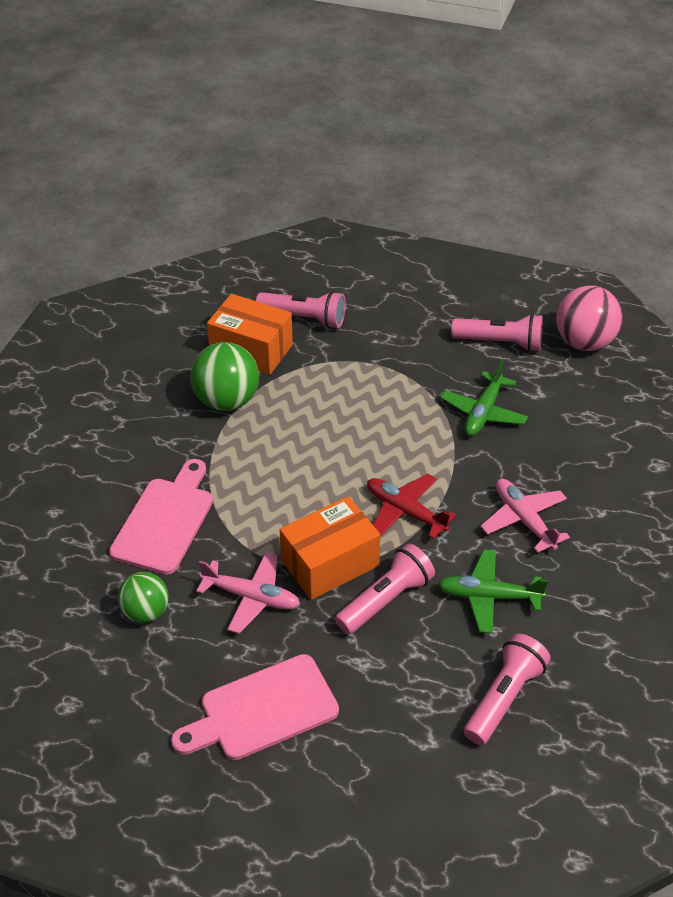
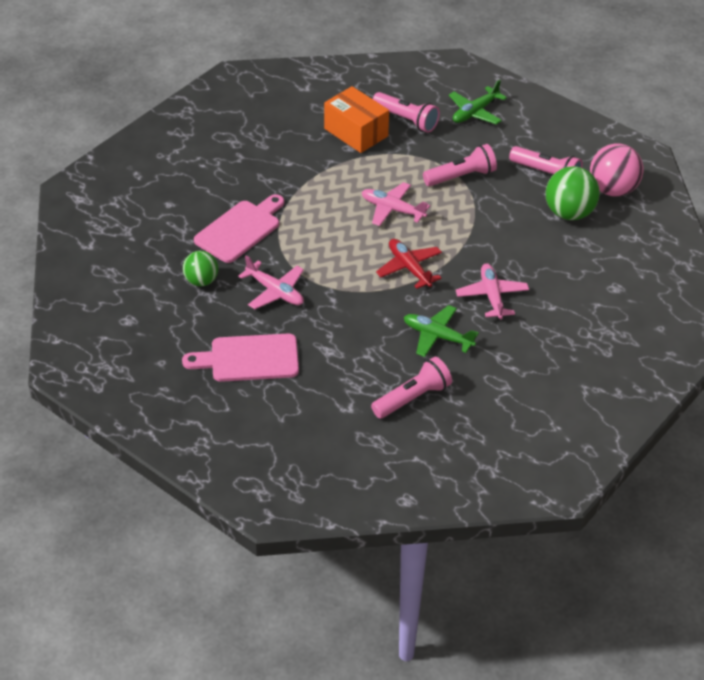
camera: 20 degrees right, 0 degrees up
(227, 401) = (321, 163): green ball -> green ball (569, 213)
(330, 563) = (339, 285): orange box -> none
(345, 438) = (392, 209): none -> pink plane
(386, 600) = (365, 319): pink flashlight -> pink flashlight (461, 177)
(483, 412) = (504, 218): green plane -> green plane (475, 112)

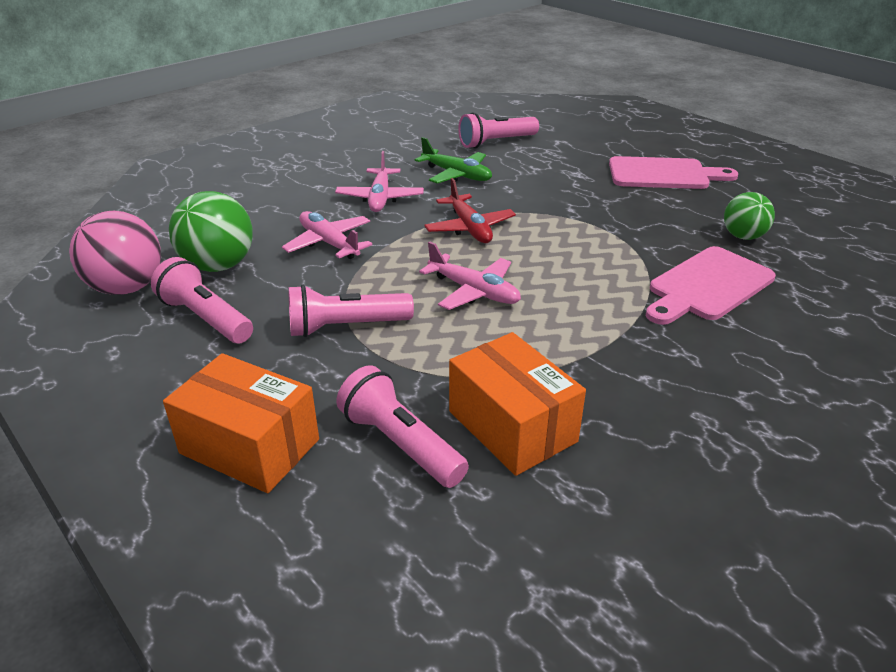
camera: 170 degrees left, 10 degrees down
(275, 292) = (643, 220): pink plane -> pink plane (329, 243)
(475, 112) = (250, 446): green plane -> orange box

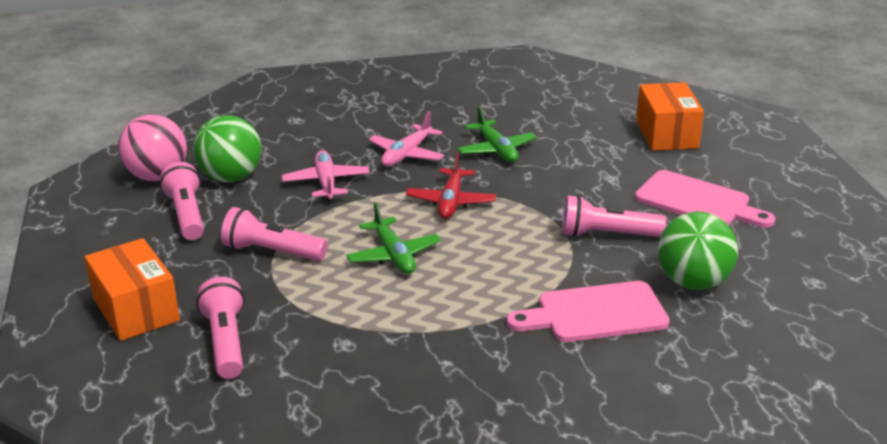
camera: 30 degrees right, 5 degrees down
(474, 291) = (393, 255): pink plane -> green plane
(496, 142) = (571, 126): pink flashlight -> pink flashlight (607, 234)
(512, 426) = (309, 359): orange box -> orange box (667, 134)
(743, 236) = (693, 282): green ball -> green ball, size x1.57

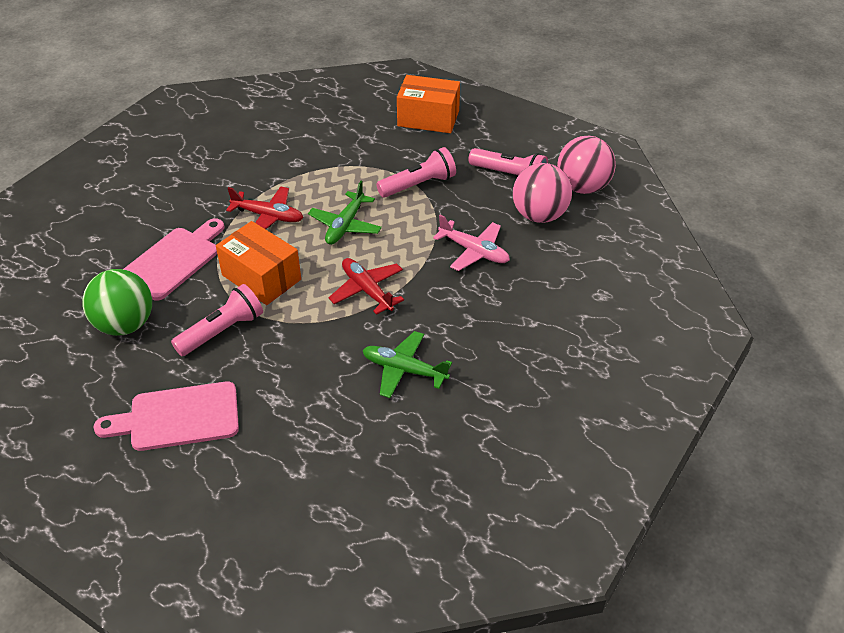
camera: 135 degrees right, 15 degrees up
(226, 342) = (356, 131): pink flashlight -> none
(231, 178) = (539, 215): green ball -> pink ball
(393, 255) = (345, 225): green plane -> green plane turned 90 degrees counterclockwise
(406, 154) = (463, 316): pink plane -> none
(451, 303) = (268, 216): none -> red plane
(667, 134) = (278, 506): orange box -> orange box (261, 277)

